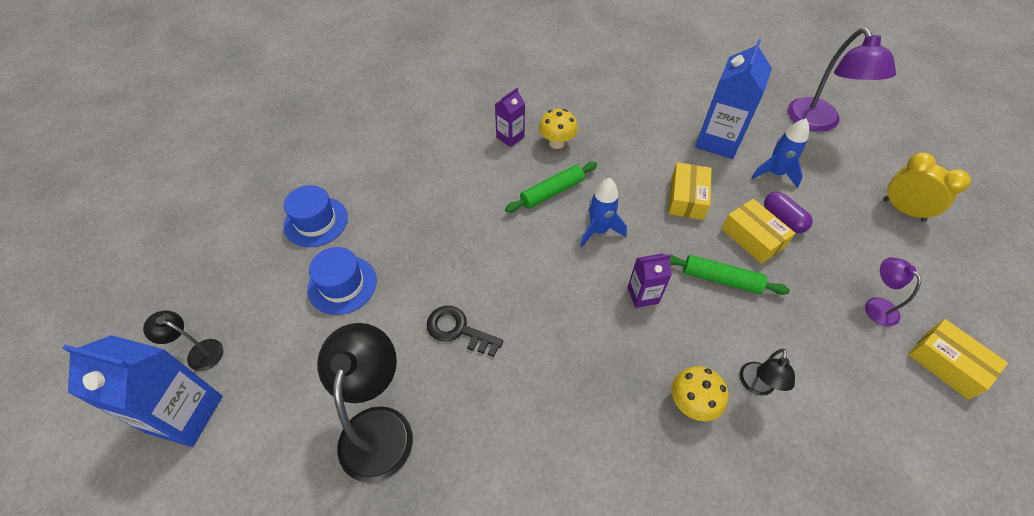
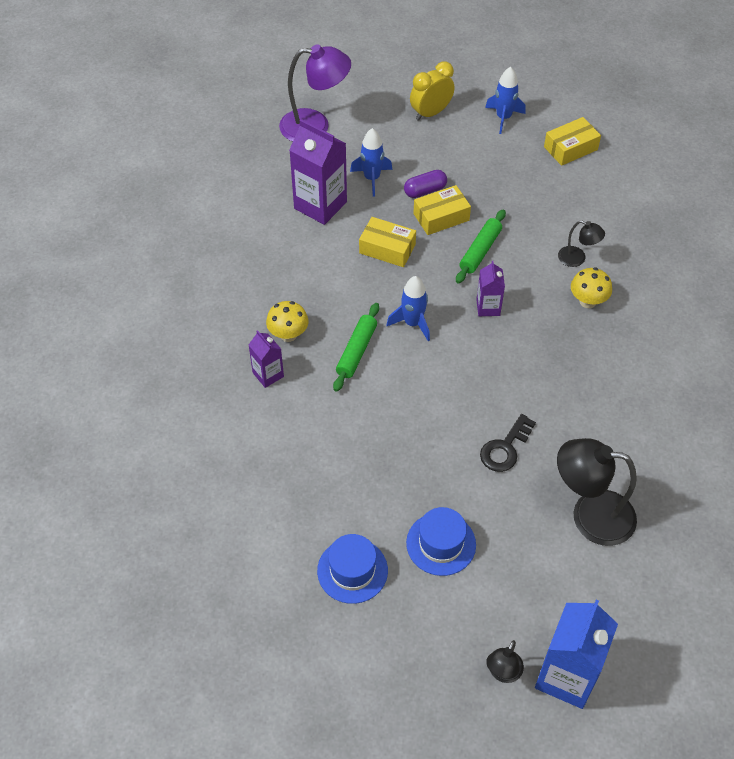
camera: 80 degrees left, 0 degrees up
(552, 192) = (356, 351): green rolling pin -> green rolling pin turned 45 degrees clockwise
(718, 141) = (320, 205): blue carton -> purple carton
(876, 306) = (518, 166): purple lamp -> none
(947, 282) = (503, 118): none -> blue rocket

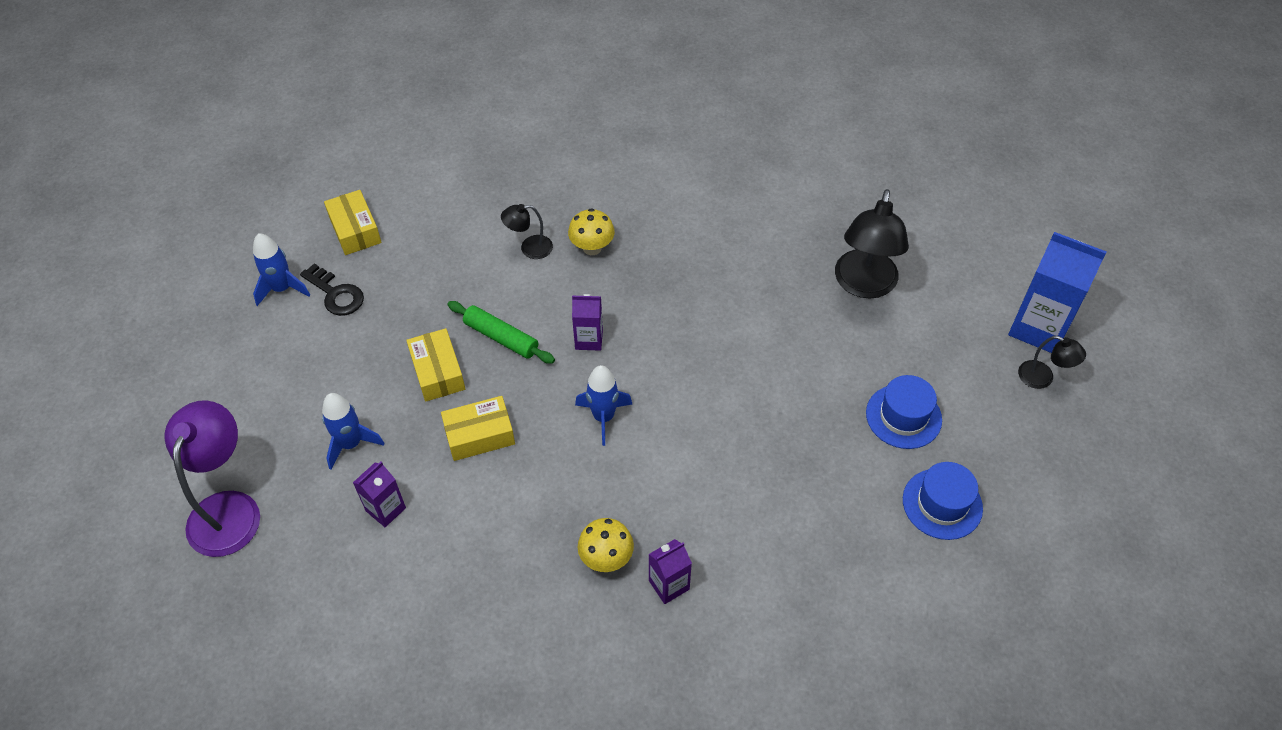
camera: 85 degrees left, 0 degrees up
(320, 205) = (386, 509): purple carton -> purple carton, size x0.54
(356, 351) = (640, 481): green rolling pin -> none
(387, 249) = (479, 435): yellow box -> yellow box turned 45 degrees clockwise
(425, 191) = (388, 385): purple capsule -> none
(430, 113) = (247, 366): yellow clock -> none
(505, 448) = (783, 346): black key -> black key (336, 294)
(577, 259) = (529, 248): black lamp -> black lamp turned 135 degrees counterclockwise

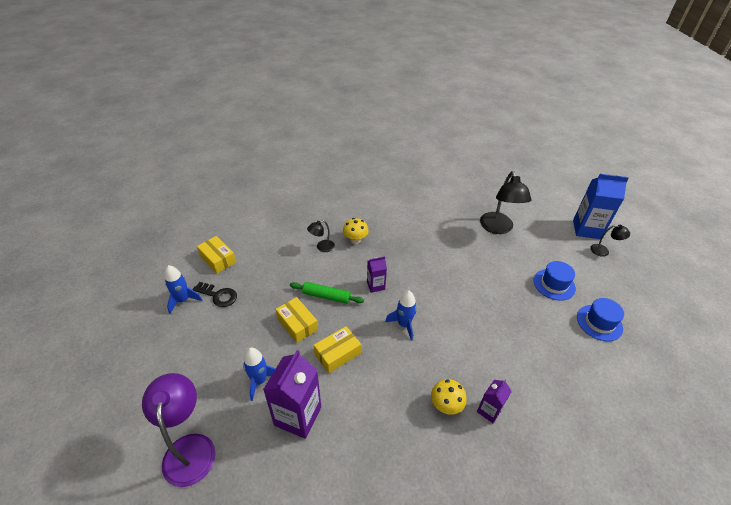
camera: 20 degrees left, 10 degrees down
(386, 509) = (298, 416): purple carton -> purple carton, size x1.87

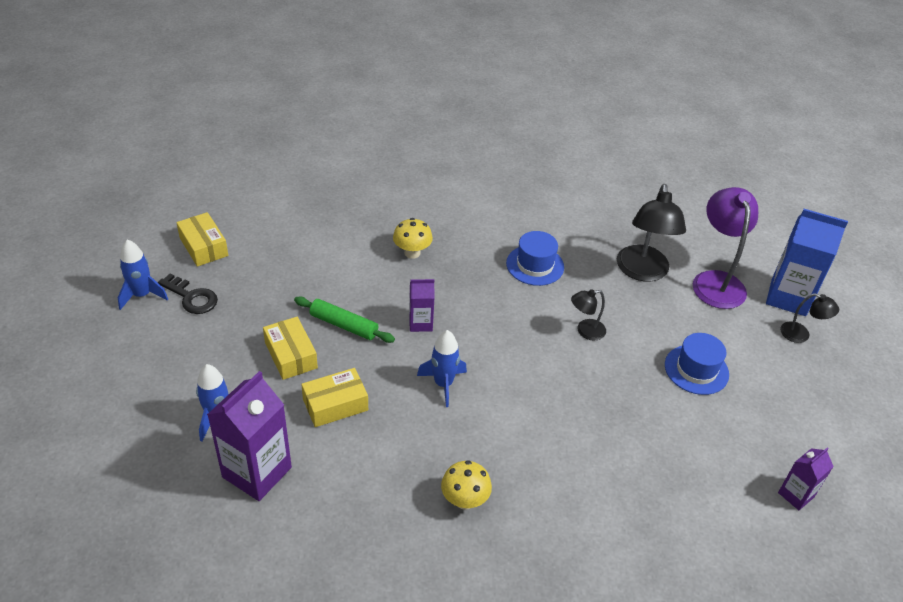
camera: 10 degrees right, 0 degrees up
(189, 448) = (107, 481): purple lamp -> purple lamp (716, 281)
(322, 247) = (358, 255): black lamp -> black lamp (585, 331)
(489, 410) = (524, 519): purple carton -> purple carton (796, 495)
(599, 322) = (743, 436): blue hat -> blue hat (535, 265)

